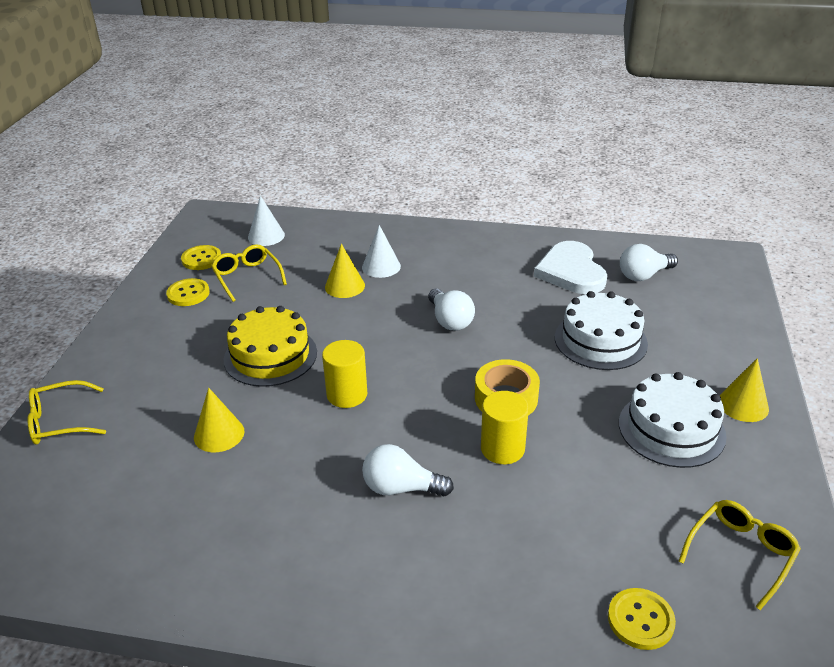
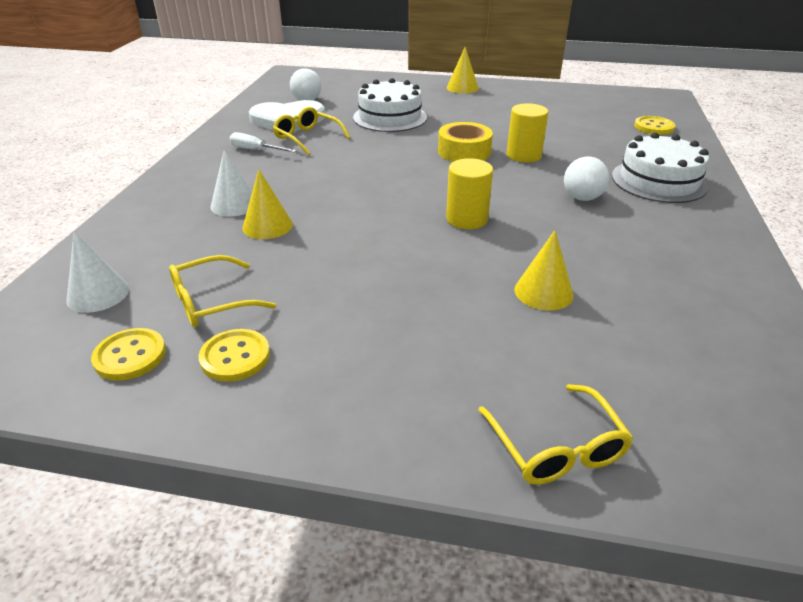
camera: 90 degrees left, 0 degrees up
(270, 355) = (401, 268): yellow cake -> none
(450, 320) = (351, 170): white light bulb -> none
(490, 262) = (255, 150): none -> white screwdriver
(671, 429) = (489, 106): white cake -> white cake (658, 181)
(741, 553) = (589, 101): yellow glasses -> yellow glasses (307, 138)

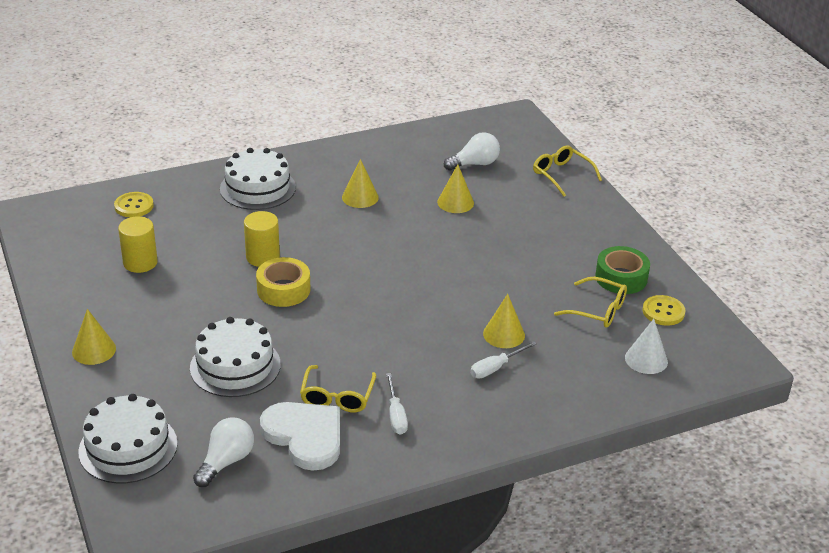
camera: 125 degrees left, 0 degrees up
(234, 204) = (495, 368): white cone -> white screwdriver
(235, 357) = (621, 278): yellow button -> green tape
(357, 81) = (128, 447): none -> white cake
(467, 219) = (401, 252): yellow cylinder -> yellow cylinder (140, 263)
(557, 448) = (561, 175): yellow glasses -> yellow glasses turned 75 degrees counterclockwise
(581, 193) = (311, 215): white light bulb -> white light bulb (474, 164)
(603, 230) = (360, 197): none -> yellow cone

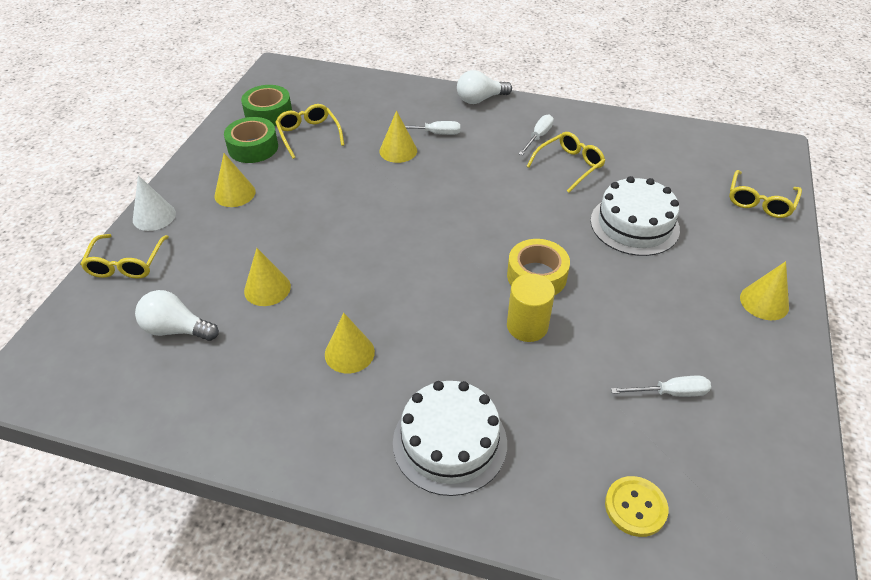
camera: 140 degrees left, 10 degrees up
(128, 447) = (760, 202): white cake -> yellow glasses
(140, 263) = (670, 393): yellow cylinder -> white screwdriver
(226, 461) = (685, 161): white light bulb -> white light bulb (480, 99)
(305, 436) = (615, 152): white heart -> none
(572, 241) = (235, 193): none -> yellow cone
(646, 359) = (330, 94): white cone -> white cone (154, 216)
(663, 312) = (268, 113): yellow button -> green tape

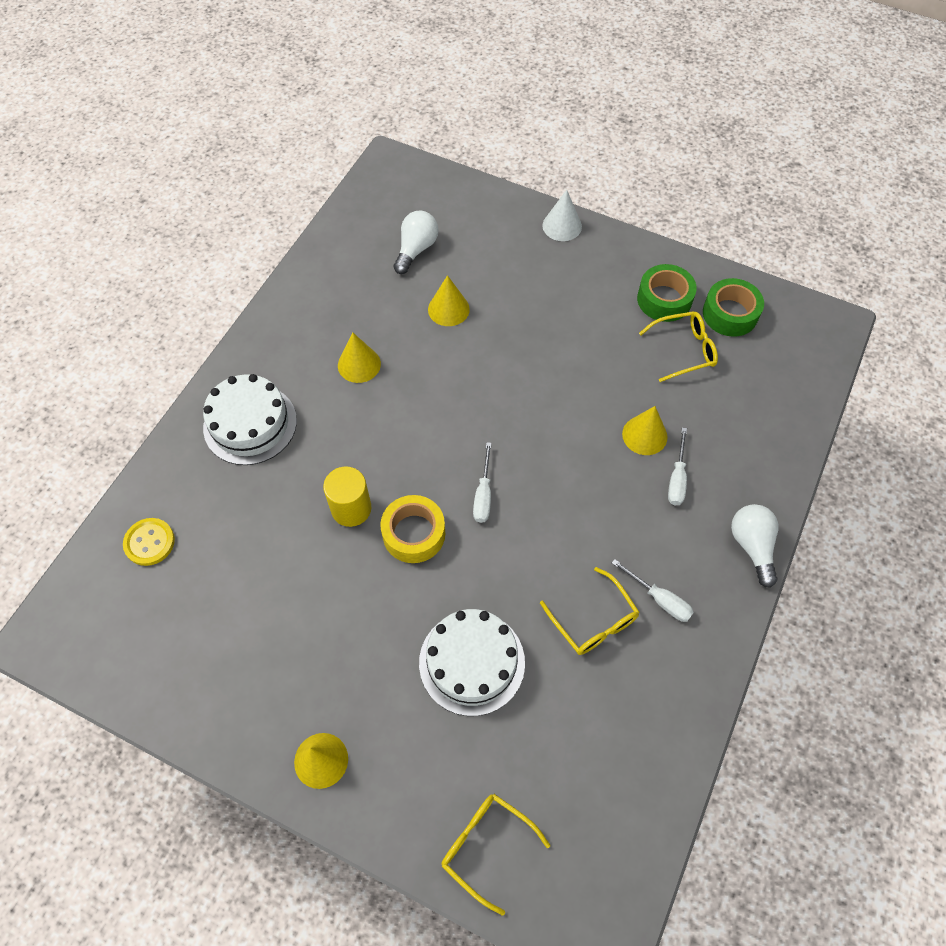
camera: 100 degrees right, 15 degrees up
(126, 264) = (501, 212): yellow glasses -> none
(235, 193) = (587, 285): yellow cone -> none
(670, 393) = (240, 611): white screwdriver -> white screwdriver (483, 495)

